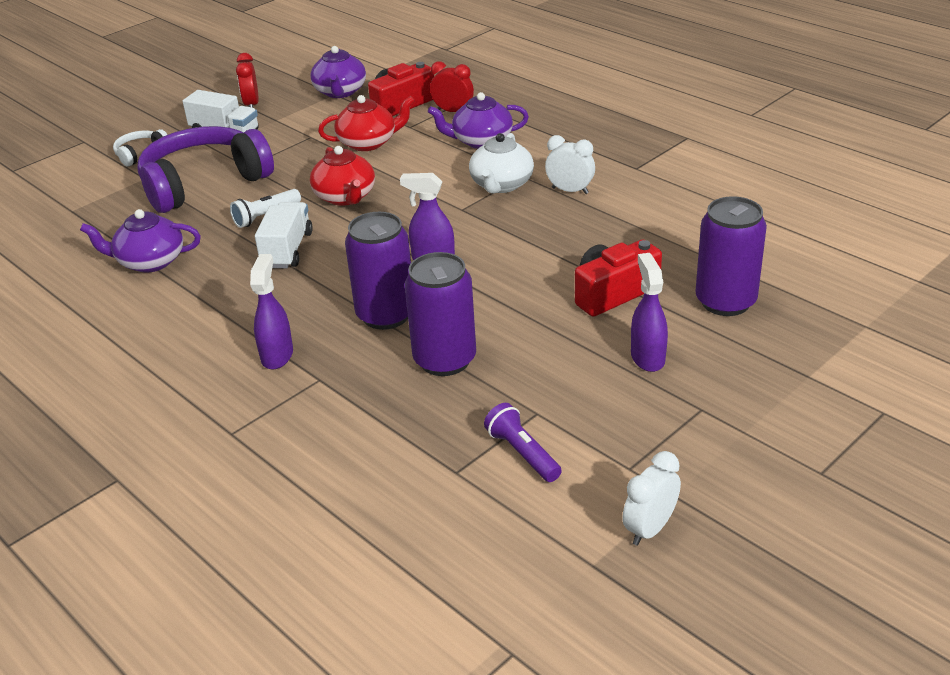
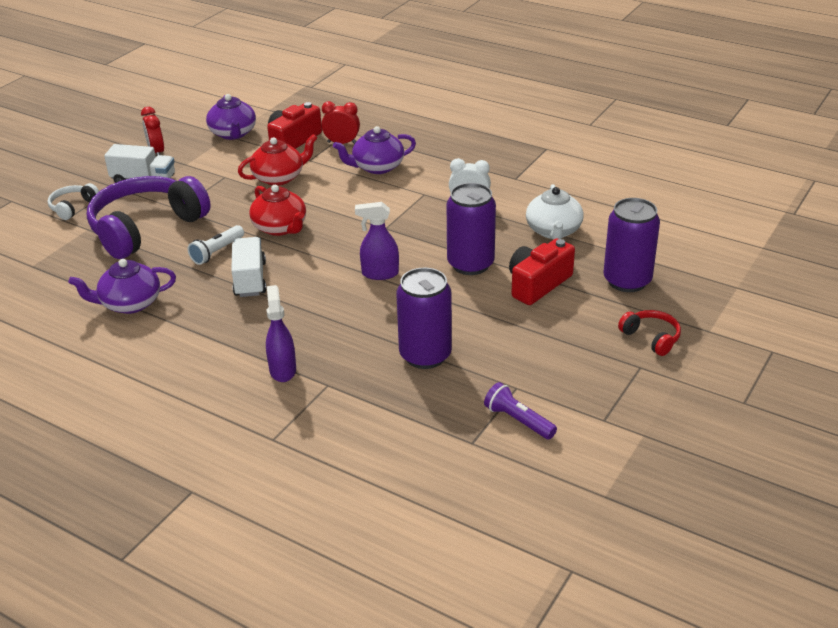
camera: 15 degrees left, 0 degrees up
(386, 315) = (360, 324): purple can -> purple can (470, 264)
(501, 185) = (410, 203): white teapot -> white teapot (553, 231)
(647, 357) = (584, 332): purple spray bottle -> none
(650, 529) = (637, 463): white clock -> none
(729, 375) = (651, 338): none -> red headphones

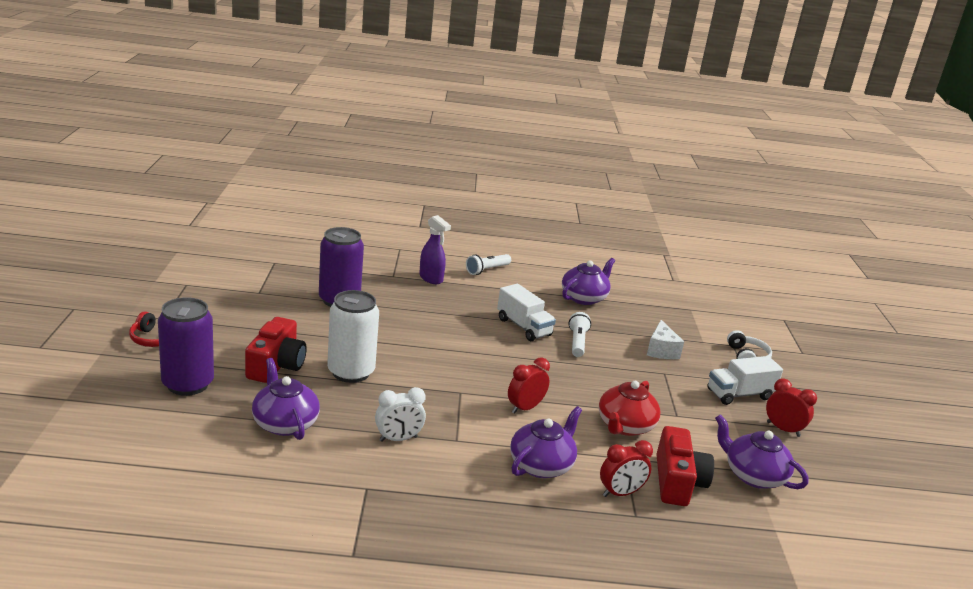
camera: 145 degrees right, 10 degrees down
(146, 228) = (661, 350): purple headphones -> white cheese
(193, 371) = (487, 270): none -> white flashlight
(280, 228) = (554, 373): red teapot -> none
(343, 205) = (525, 408): none -> red clock
(379, 273) = (425, 349): purple spray bottle -> none
(470, 264) = (351, 372): purple can -> white can
(518, 420) = (248, 276): purple flashlight -> none
(553, 231) = (285, 423): white teapot -> purple teapot

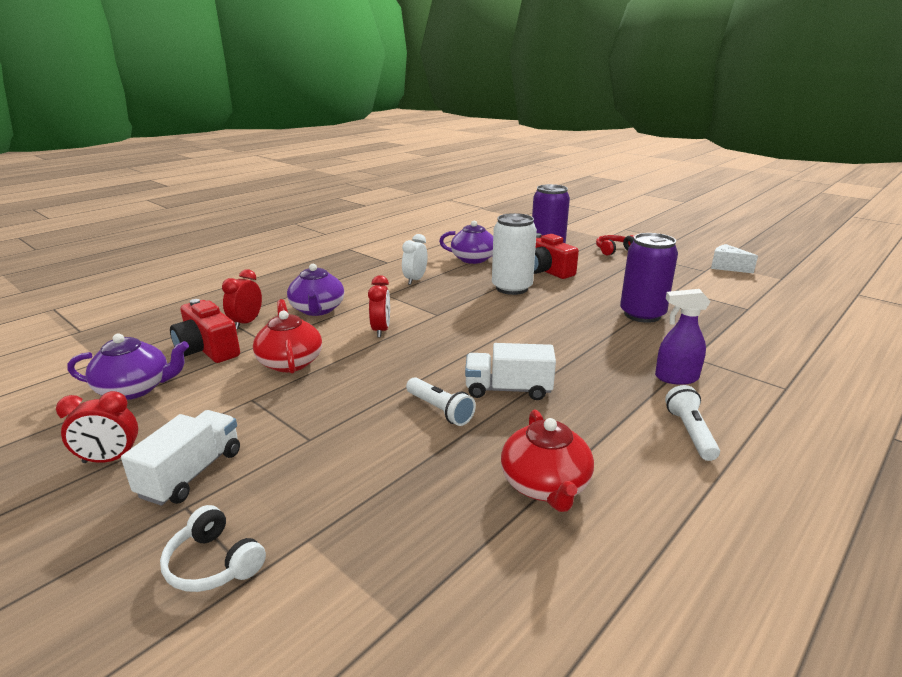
camera: 135 degrees right, 0 degrees up
(584, 298) = (545, 485): purple teapot -> red teapot
(661, 350) = (346, 470): white cheese -> white cheese (727, 267)

